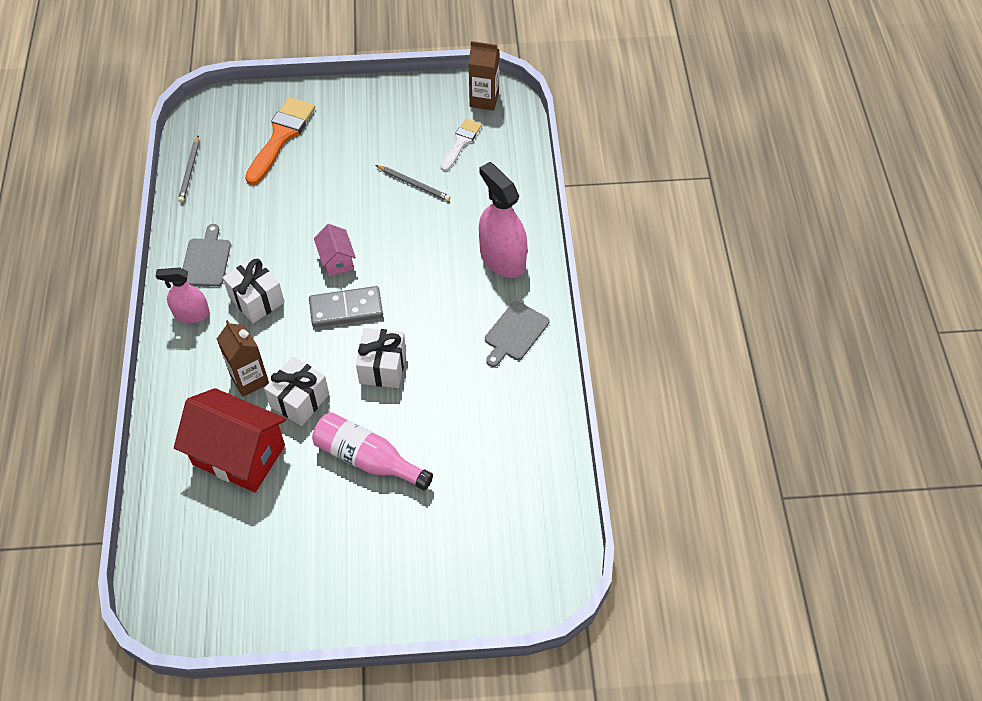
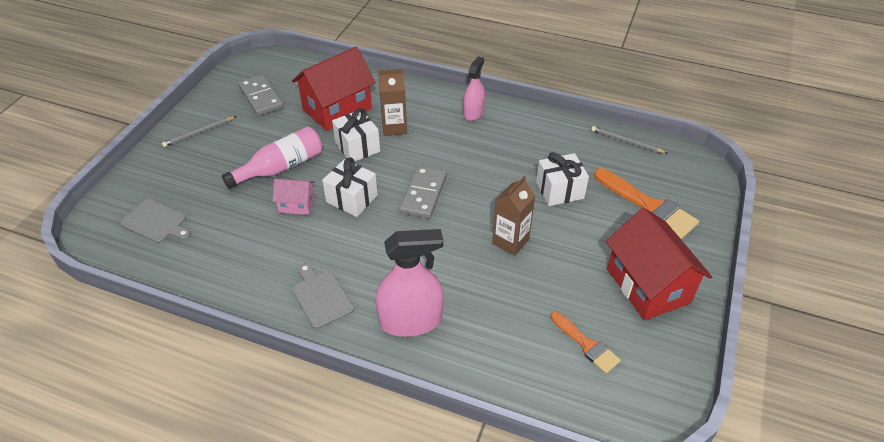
camera: 115 degrees right, 10 degrees down
(206, 260) = (522, 130): grey cutting board -> grey cutting board (156, 222)
(248, 557) = (261, 97): none -> grey domino
(256, 300) = (465, 147): white gift -> white gift (559, 190)
(336, 260) = (479, 203): pink house -> pink house (297, 205)
(379, 119) = (648, 285): none -> red house
(414, 184) = (543, 284): grey pencil -> grey pencil (199, 133)
(461, 142) = (586, 345): white brush -> orange brush
(484, 100) = (649, 394): brown carton -> brown carton (510, 241)

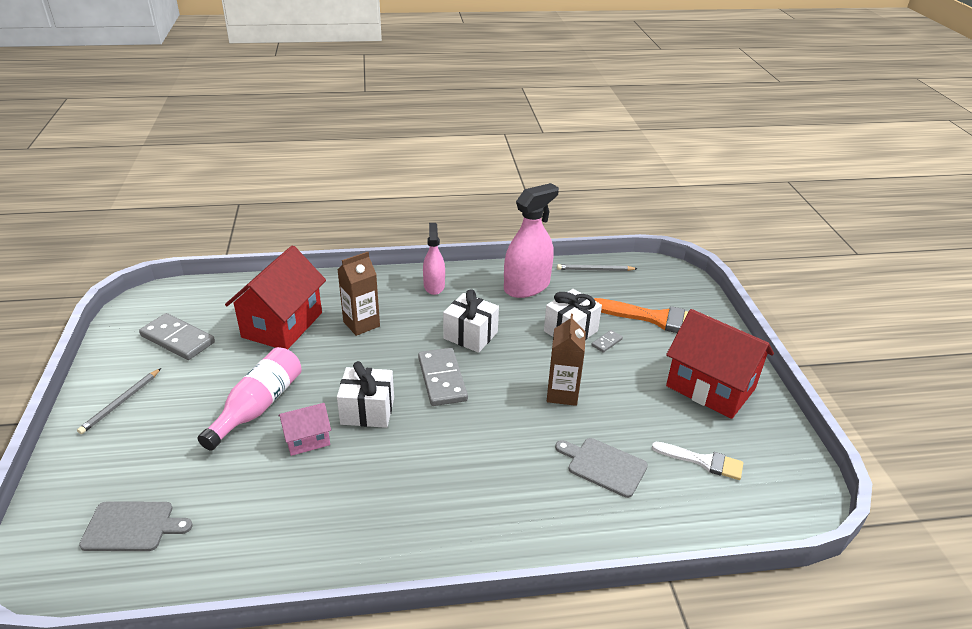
camera: 30 degrees left, 10 degrees down
(321, 297) = (409, 527): grey cutting board -> grey cutting board (604, 466)
(357, 147) = (334, 356): white gift -> white gift (470, 335)
(410, 320) = (524, 510): pink spray bottle -> pink spray bottle (526, 286)
(584, 211) = (606, 342): none -> grey domino
(586, 345) = (703, 461): orange brush -> white brush

